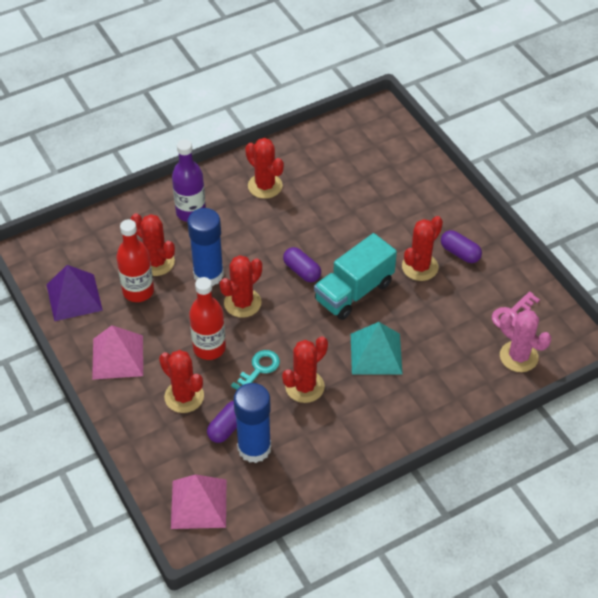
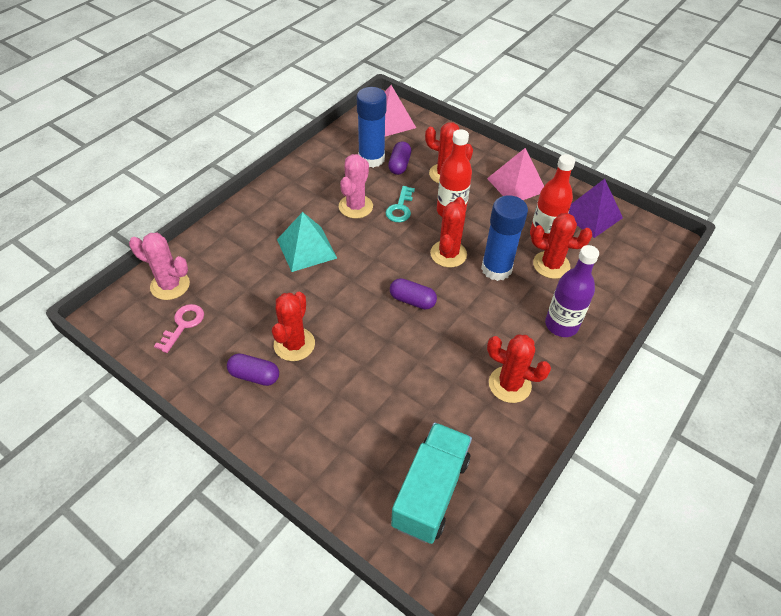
camera: 155 degrees right, 0 degrees up
(304, 387) = (355, 206): red cactus -> pink cactus
(354, 291) = (351, 297): turquoise truck -> turquoise truck (430, 492)

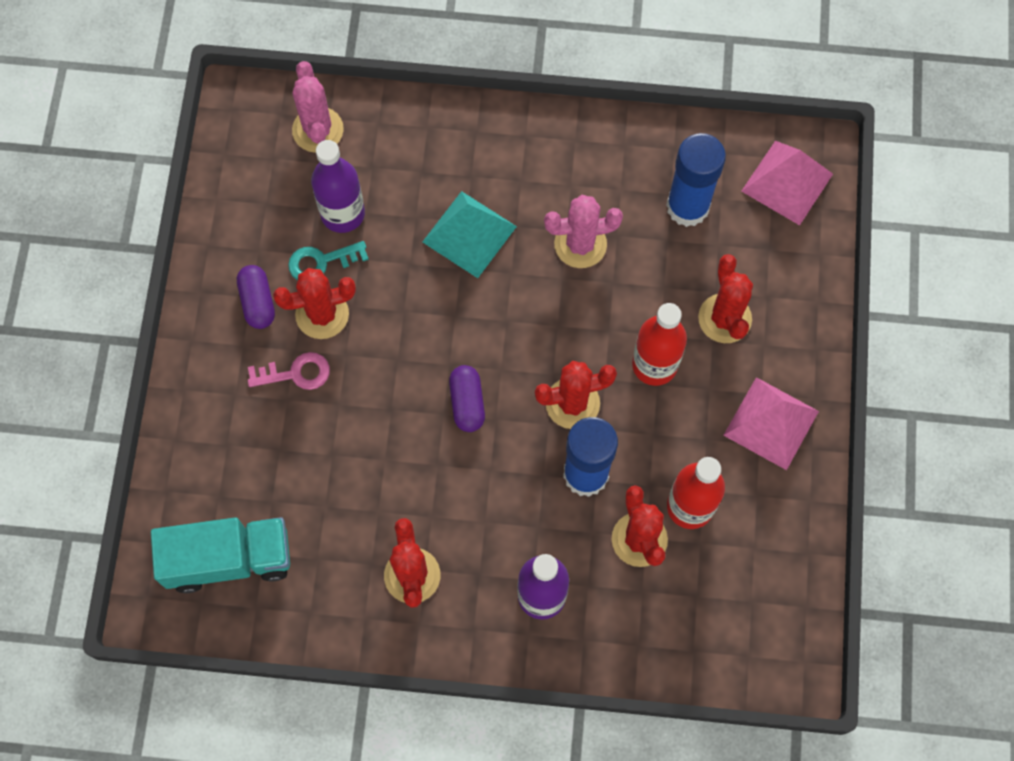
camera: 60 degrees right, 20 degrees up
(183, 324) = (276, 184): pink key -> pink key (296, 373)
(237, 300) = (343, 214): none -> purple bottle
(399, 165) = (701, 249): purple capsule -> none
(400, 208) = (615, 299): turquoise key -> turquoise key (321, 262)
(591, 215) = (776, 551): purple pyramid -> none

